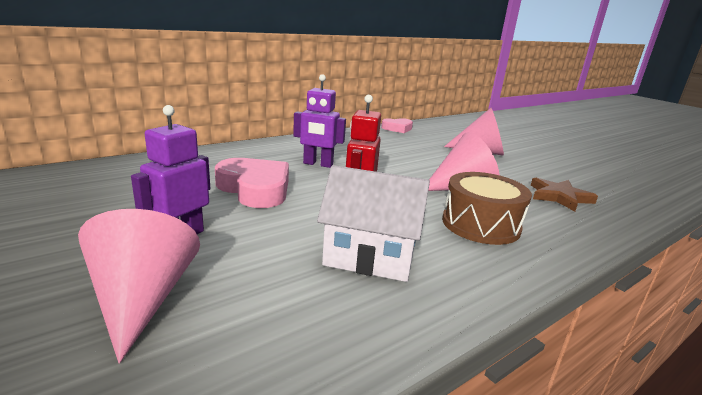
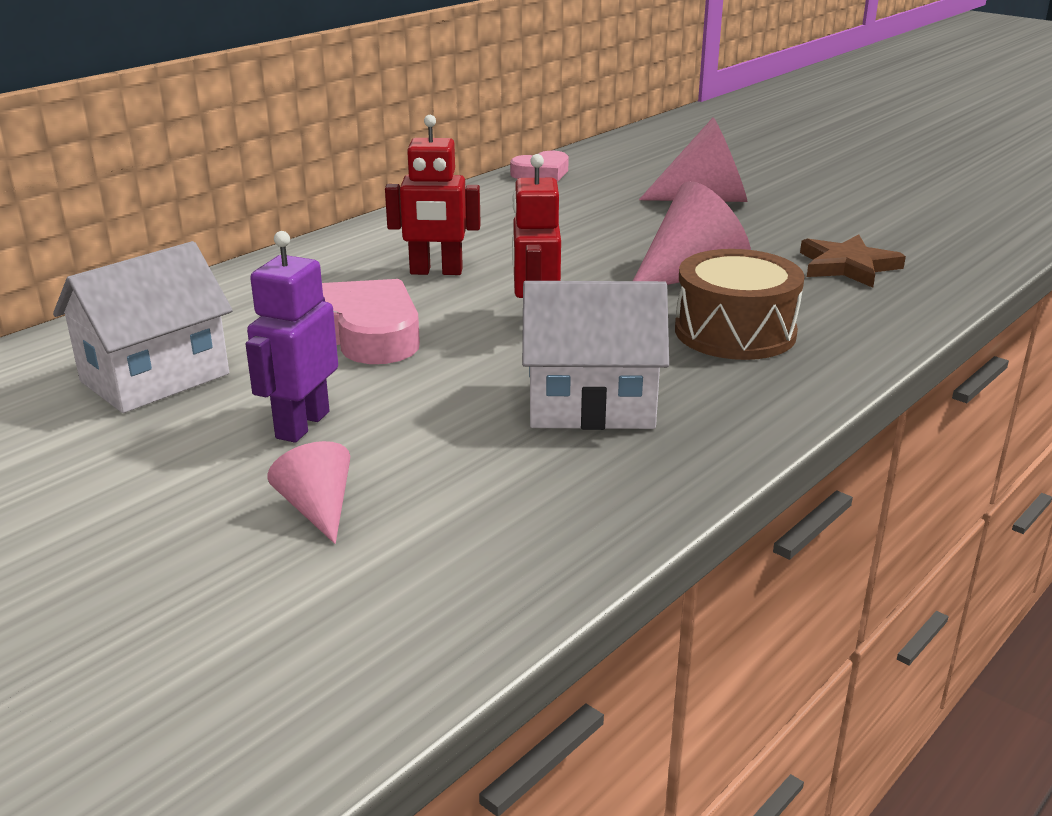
camera: 10 degrees left, 5 degrees up
(124, 194) = (155, 378): none -> white house
(142, 299) = (318, 509): pink cone -> pink cone, size x0.55
(318, 164) = (436, 272): purple robot -> red robot

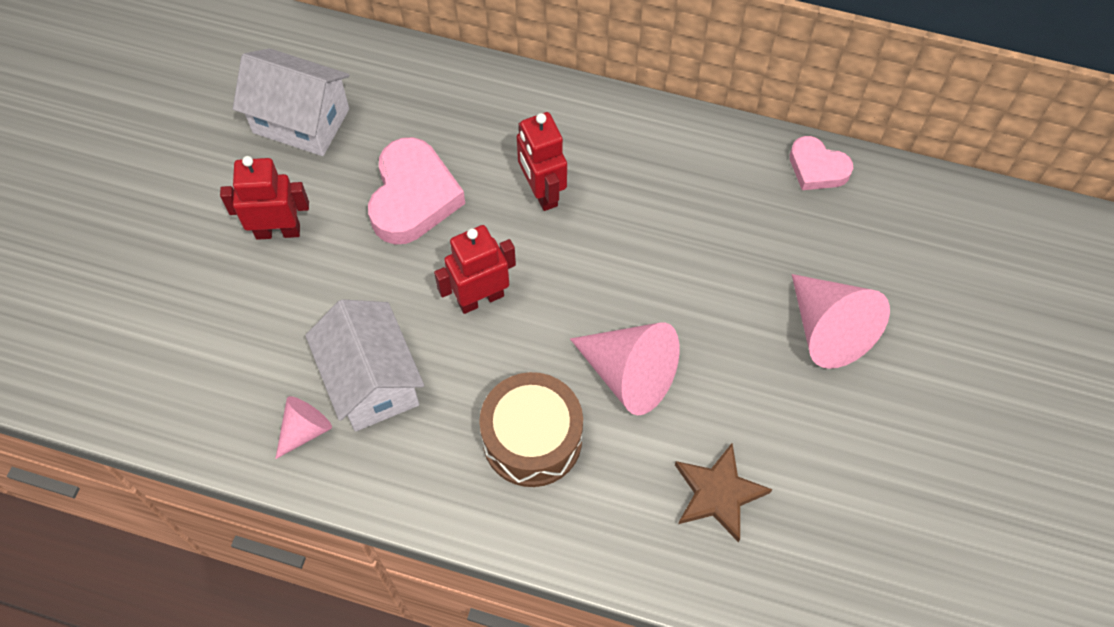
camera: 65 degrees right, 35 degrees up
(302, 425) = (278, 231): purple robot -> red robot
(318, 509) = (193, 288): pink cone -> pink cone (305, 430)

